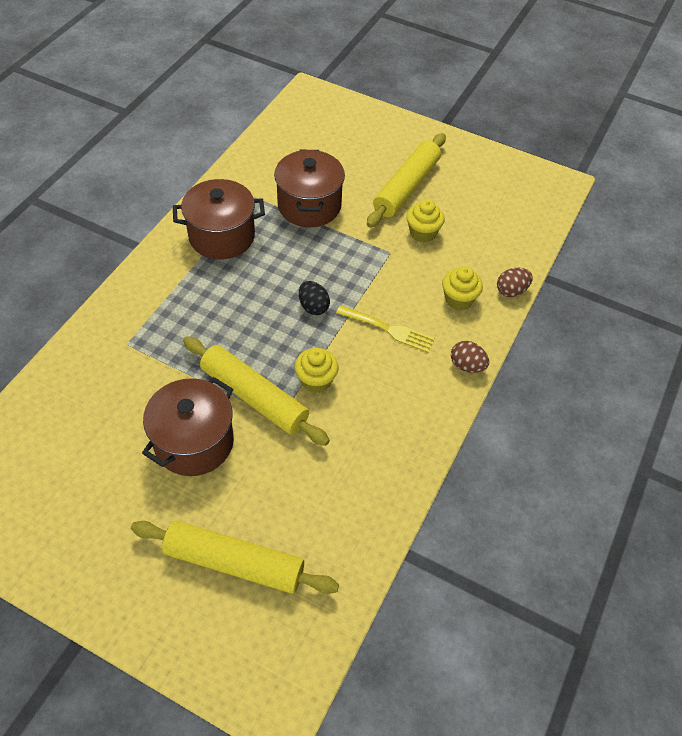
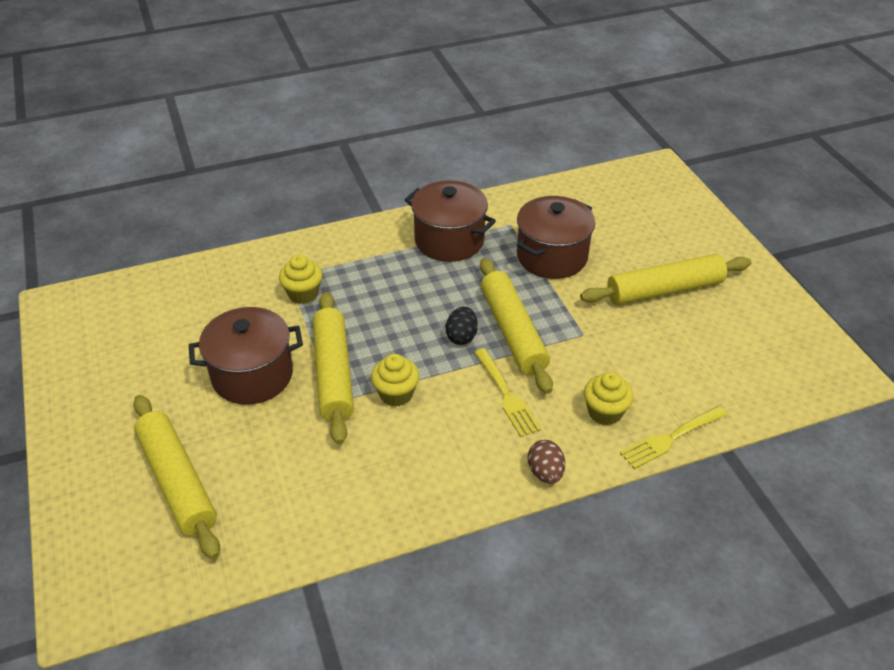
camera: 45 degrees right, 10 degrees down
(344, 280) = (512, 332): none -> yellow rolling pin
(422, 233) = (635, 336): yellow cupcake -> yellow cupcake (303, 294)
(511, 291) = (670, 438): brown egg -> yellow fork

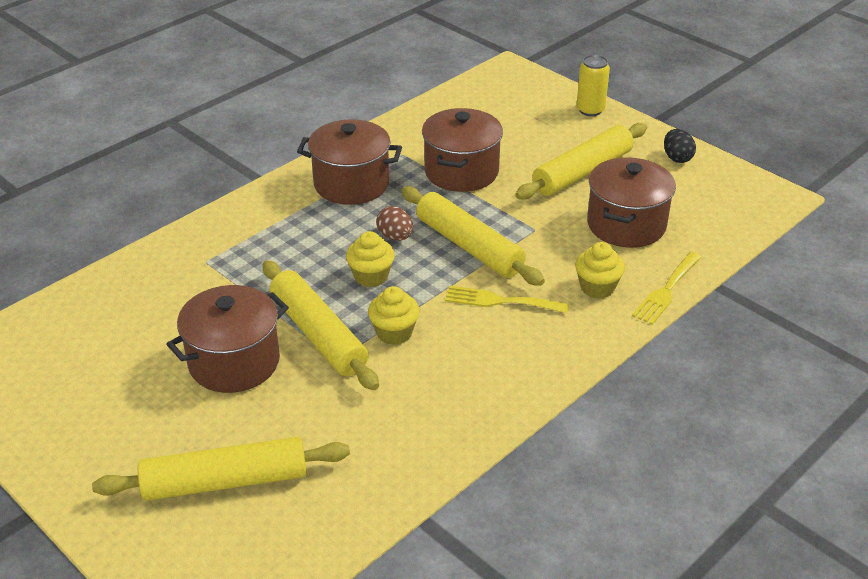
camera: 25 degrees left, 5 degrees down
(178, 481) = (225, 481): yellow rolling pin -> yellow rolling pin turned 45 degrees counterclockwise
(303, 294) = (234, 273): yellow cupcake -> yellow cupcake (371, 276)
(461, 336) = (423, 264): black egg -> black egg (677, 158)
(507, 395) = (500, 301): yellow fork -> yellow fork turned 150 degrees clockwise
(545, 472) = (578, 353): brown egg -> brown egg (395, 237)
(673, 357) = (626, 225): none -> brown pot
(711, 229) = (590, 110): none -> yellow can

